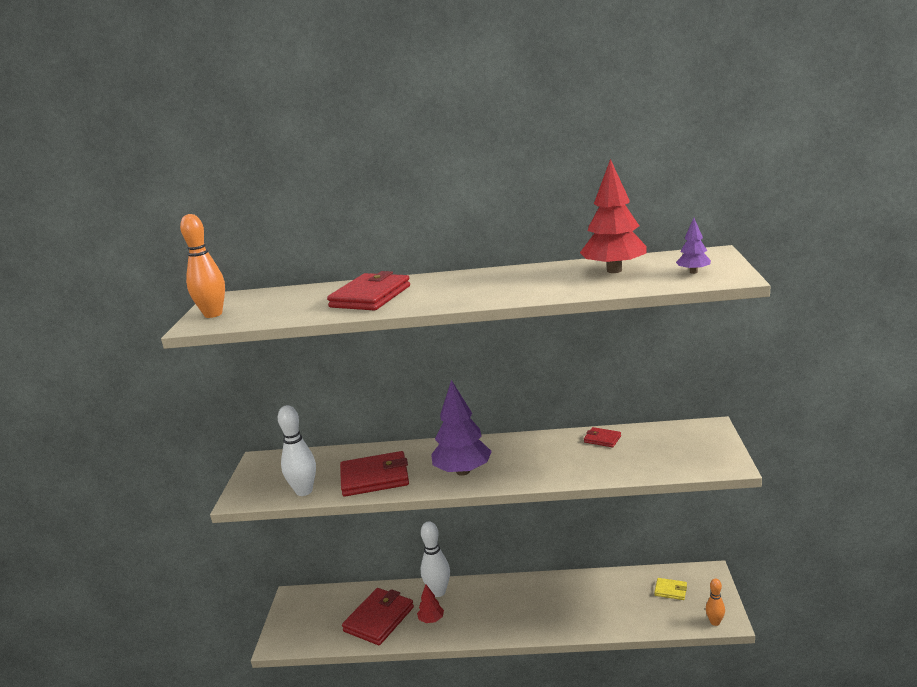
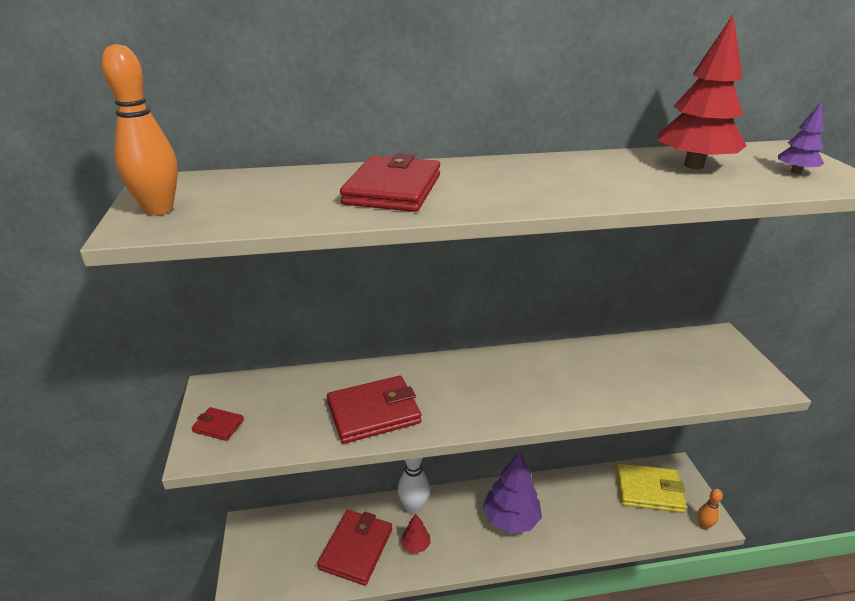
camera: 15 degrees left, 10 degrees up
(304, 491) = (287, 437): white bowling pin -> none
(463, 471) = (479, 400): purple tree -> purple tree (511, 519)
(602, 439) = (617, 353): red wallet -> red wallet (218, 426)
(670, 590) = (648, 490): yellow wallet -> yellow wallet, size x2.07

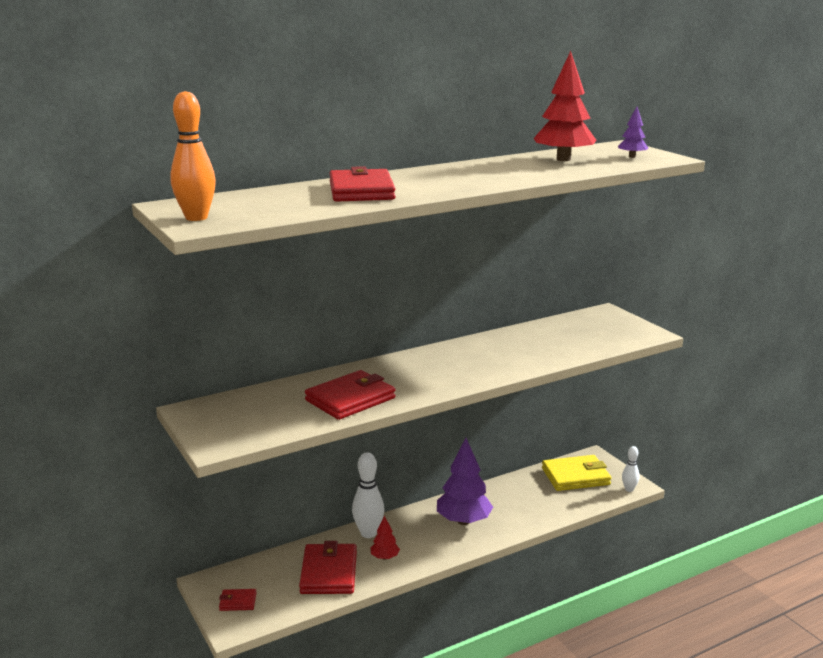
camera: 20 degrees left, 10 degrees down
(218, 426) = (217, 430): red wallet -> red wallet (238, 602)
(703, 526) = (629, 489): orange bowling pin -> white bowling pin

